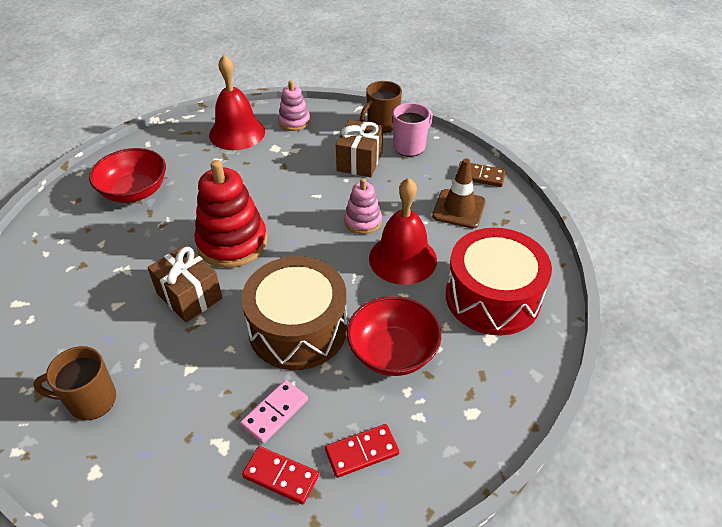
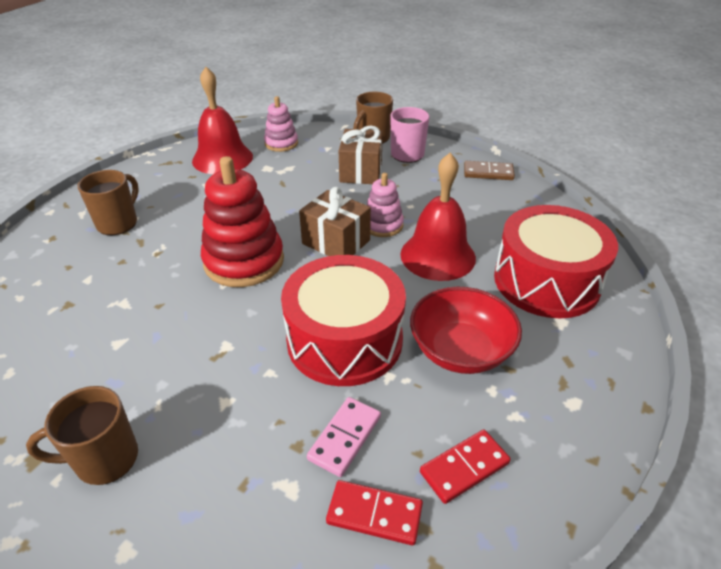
camera: 10 degrees left, 5 degrees down
(134, 191) = (118, 223): red bowl -> brown mug
(189, 296) = (207, 322): brown gift -> brown gift (336, 242)
(298, 328) = (344, 340): brown drum -> red drum
(458, 209) = (478, 203): brown traffic cone -> none

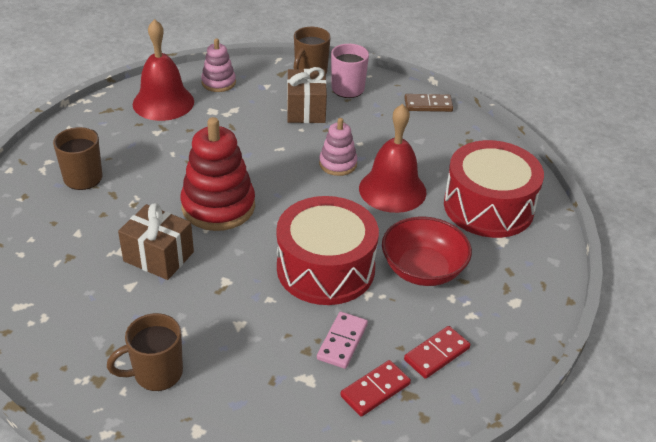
camera: 10 degrees left, 0 degrees up
(336, 242) = (298, 183): brown gift -> brown gift (158, 256)
(374, 514) = (375, 390): red domino -> red domino turned 45 degrees counterclockwise

